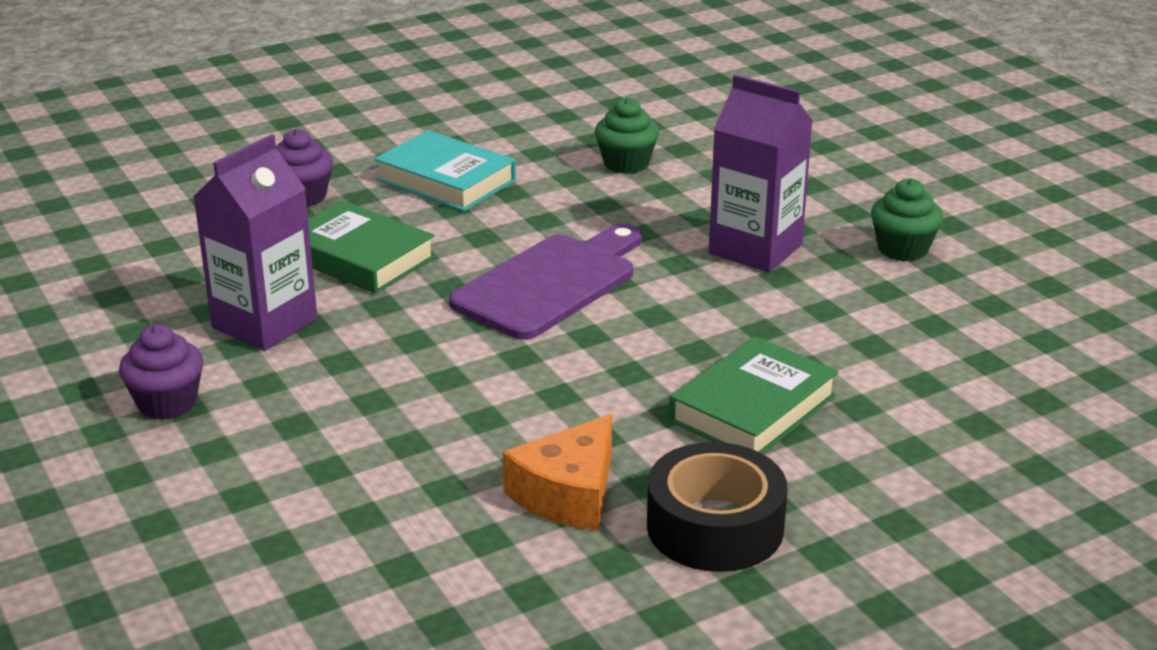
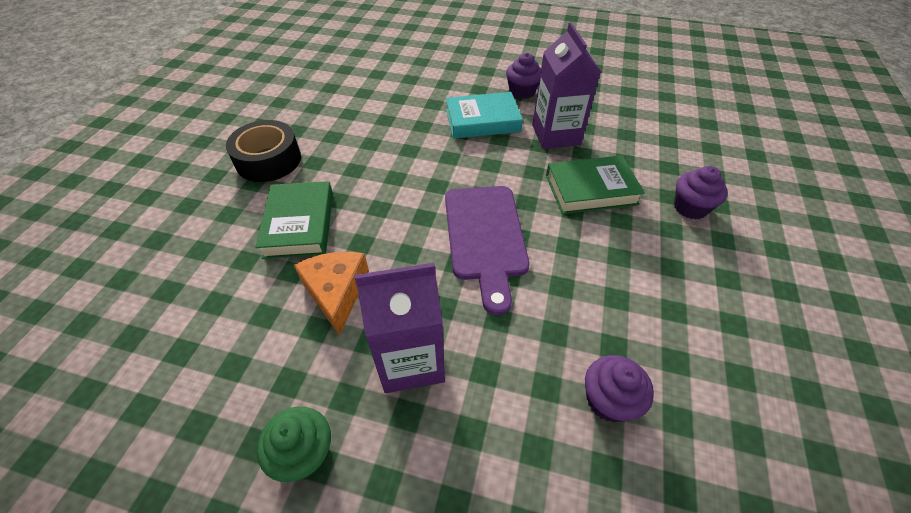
camera: 135 degrees right, 20 degrees up
(446, 180) = (664, 278): turquoise book -> turquoise book (482, 121)
(568, 494) = (339, 141): orange cheese -> orange cheese (337, 292)
(626, 164) = (608, 400): green cupcake -> purple cupcake

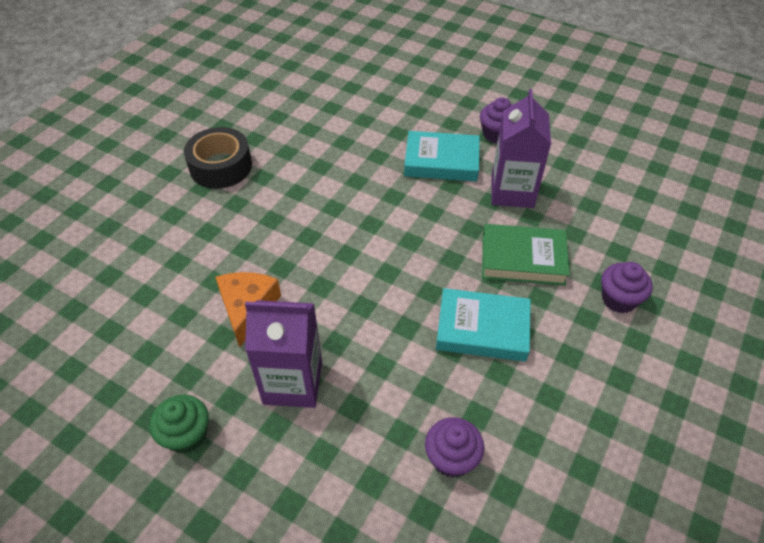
camera: 15 degrees right, 0 degrees up
(299, 224) = (232, 237): green book -> none
(485, 237) = (398, 286): purple cutting board -> none
(582, 261) = (482, 329): none -> turquoise book

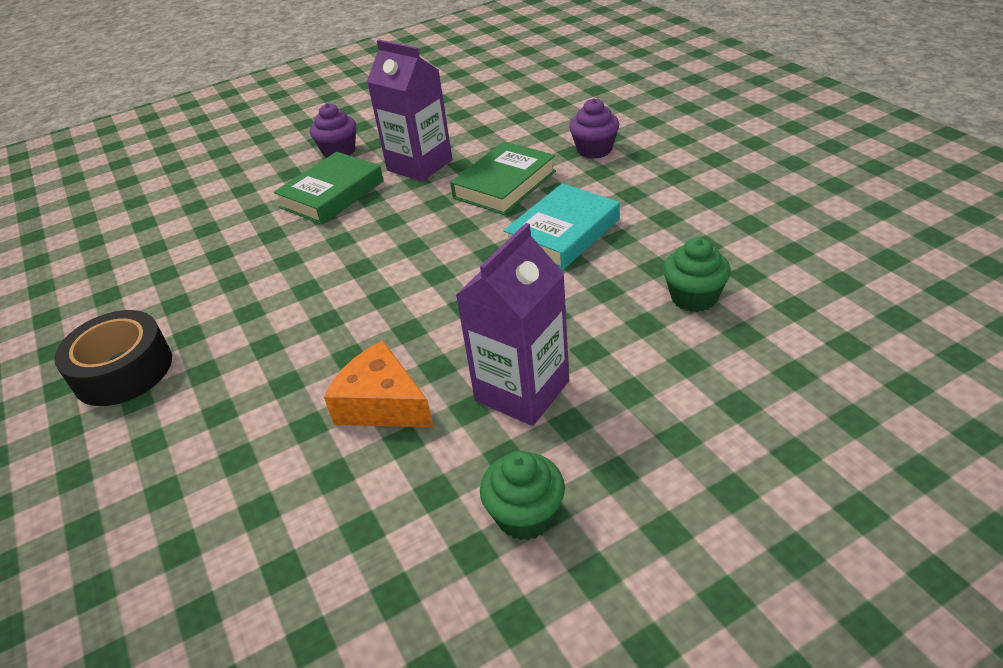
camera: 55 degrees left, 10 degrees down
(441, 161) = (332, 194): turquoise book -> green book
(451, 458) = (694, 297): purple cupcake -> green cupcake

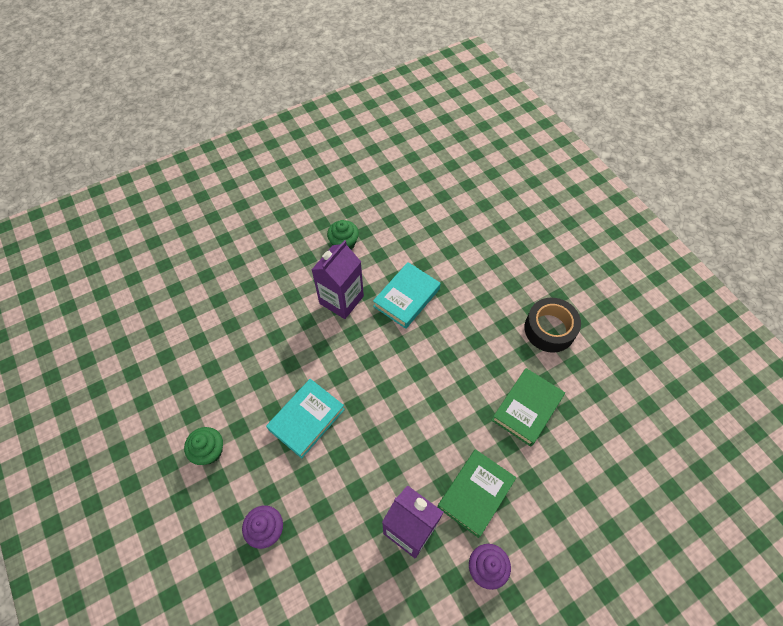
camera: 175 degrees right, 20 degrees up
(382, 404) = (406, 298): orange cheese -> turquoise book
(504, 184) = (342, 486): green book -> green book (527, 408)
(694, 297) = (245, 352): green cupcake -> green cupcake (209, 451)

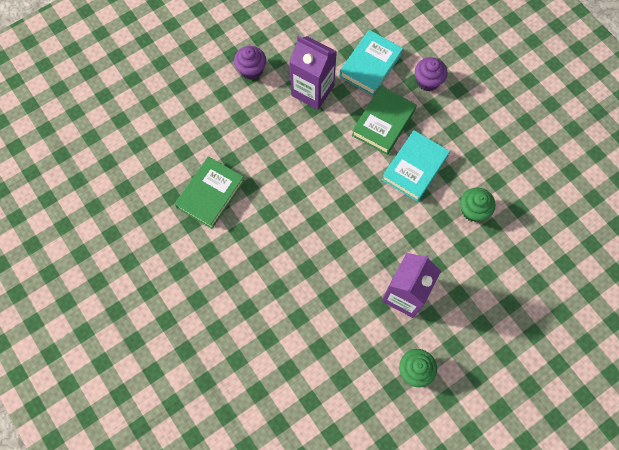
camera: 175 degrees right, 10 degrees up
(209, 451) = (494, 134): green cupcake -> green cupcake (473, 210)
(406, 298) = (334, 303): turquoise book -> turquoise book (370, 65)
(475, 493) = (259, 120): green book -> green book (383, 123)
(549, 329) = (180, 278): black tape -> none

